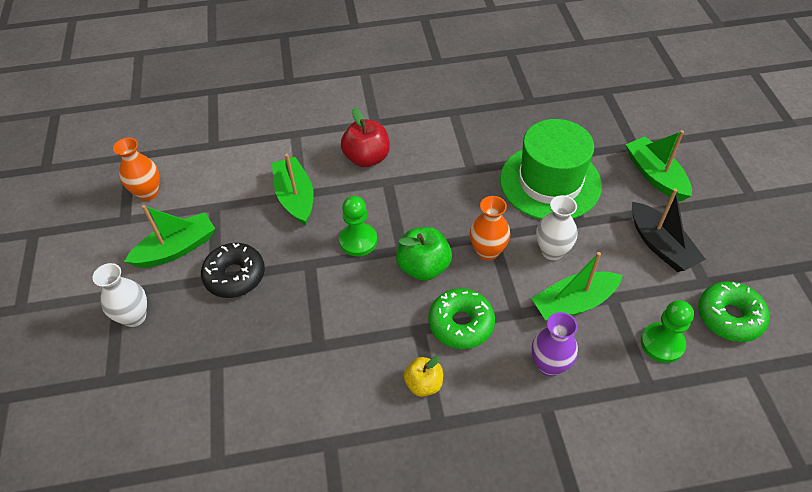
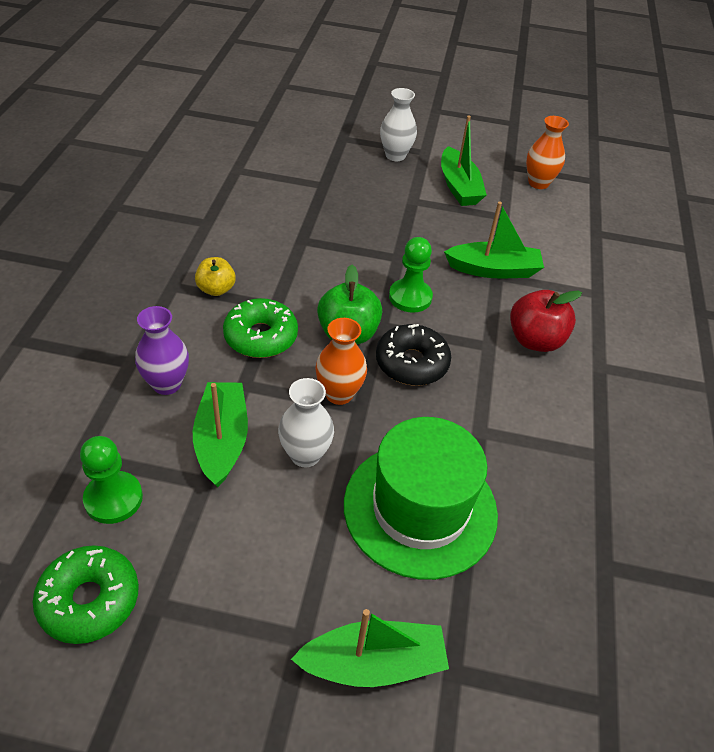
camera: 105 degrees right, 5 degrees down
(235, 276) = (409, 211): black donut -> black donut (411, 363)
(660, 245) = (244, 586): black boat -> none

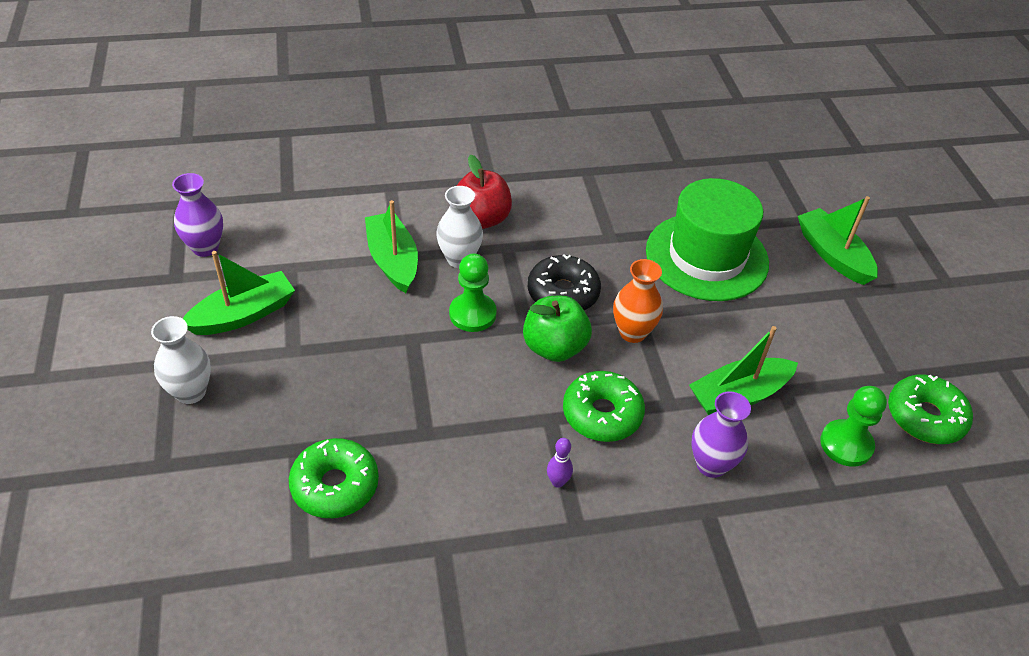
camera: 110 degrees left, 0 degrees up
(216, 289) = (558, 482): yellow apple -> purple bowling pin
(284, 193) = (335, 485): none -> green donut
(305, 455) = (711, 335): white vase -> white vase (459, 259)
(538, 183) = (205, 247): orange vase -> purple vase

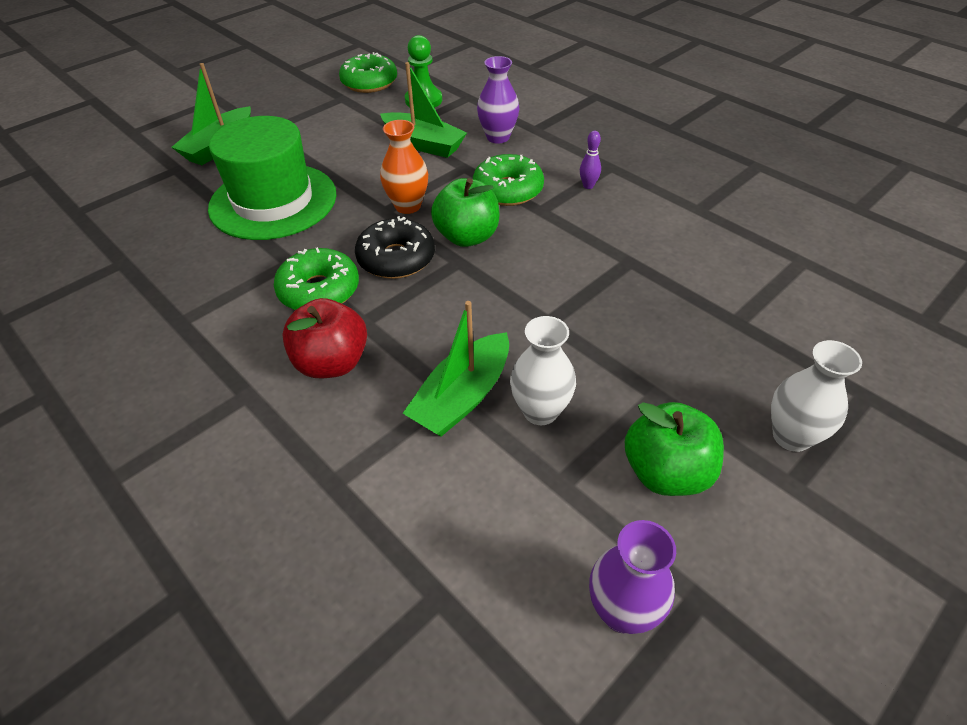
camera: 120 degrees left, 0 degrees up
(243, 314) = (666, 472): green boat -> green apple
(335, 485) = (732, 281): green donut -> green donut (319, 290)
(459, 259) = (412, 346): white vase -> white vase (540, 411)
(472, 314) = (478, 299): green pawn -> none

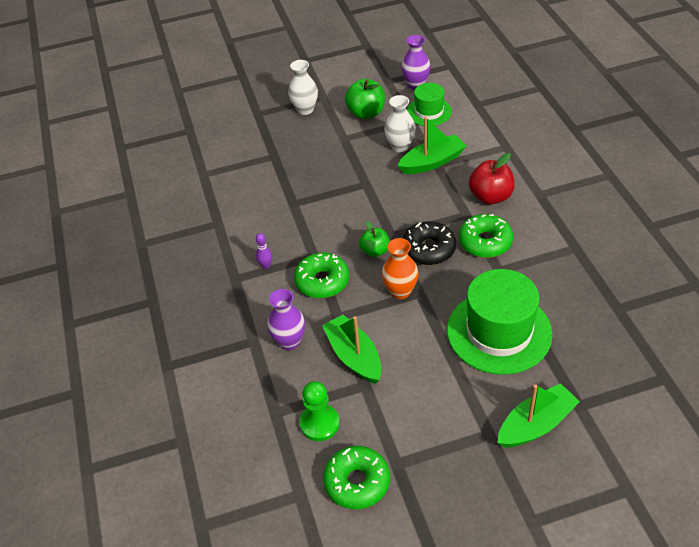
camera: 150 degrees left, 0 degrees up
(467, 237) = (375, 251): green apple -> green apple, size x0.65
(537, 525) = (429, 112): none -> green hat

